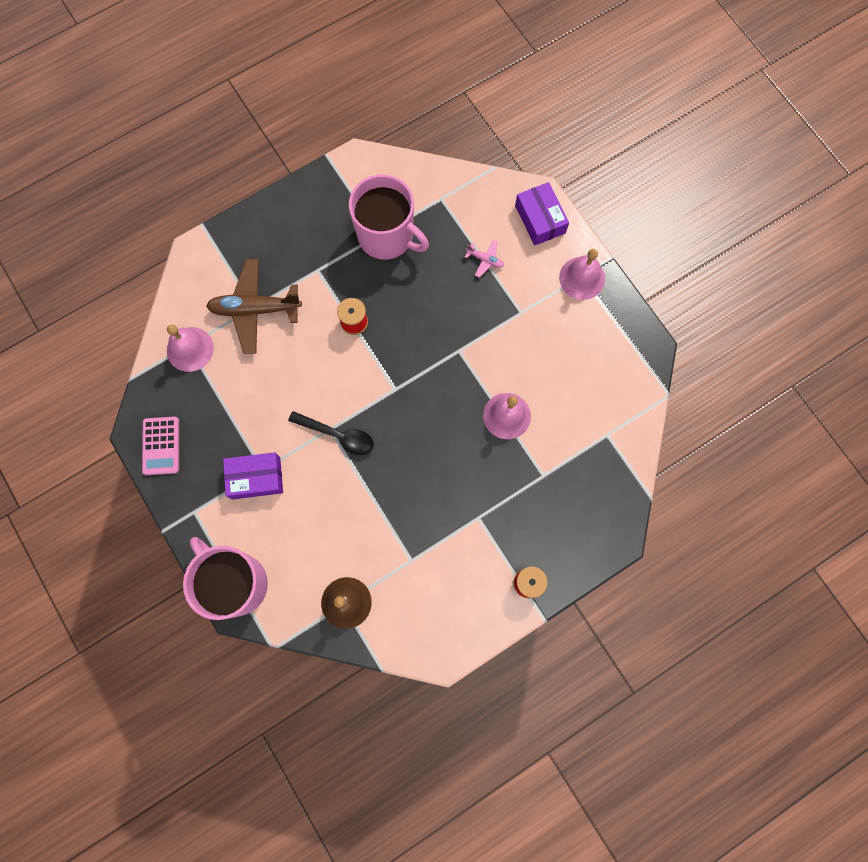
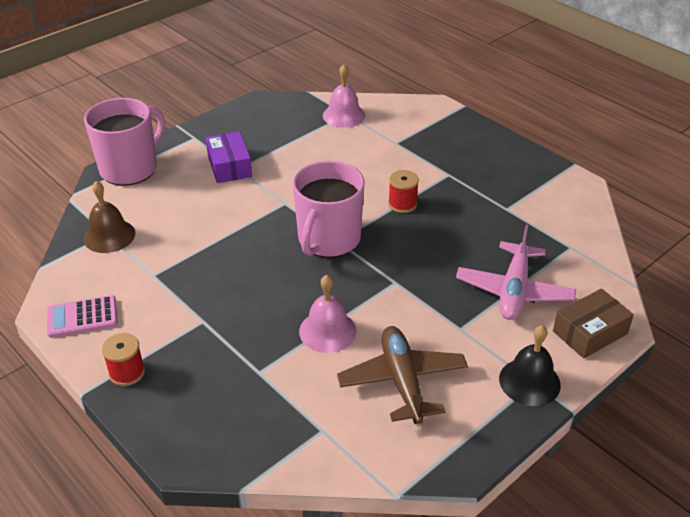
camera: 80 degrees right, 35 degrees down
(161, 446) = (252, 113): pink calculator -> pink calculator (82, 317)
(255, 309) = (393, 144): brown plane -> brown plane (402, 381)
(338, 435) = (279, 209): black spoon -> none
(387, 236) = (506, 214): pink mug -> pink mug (328, 239)
(485, 260) = (514, 290): pink plane -> pink plane, size x2.27
(540, 219) = (589, 332): purple box -> brown box
(582, 278) = (529, 381): pink bell -> black bell

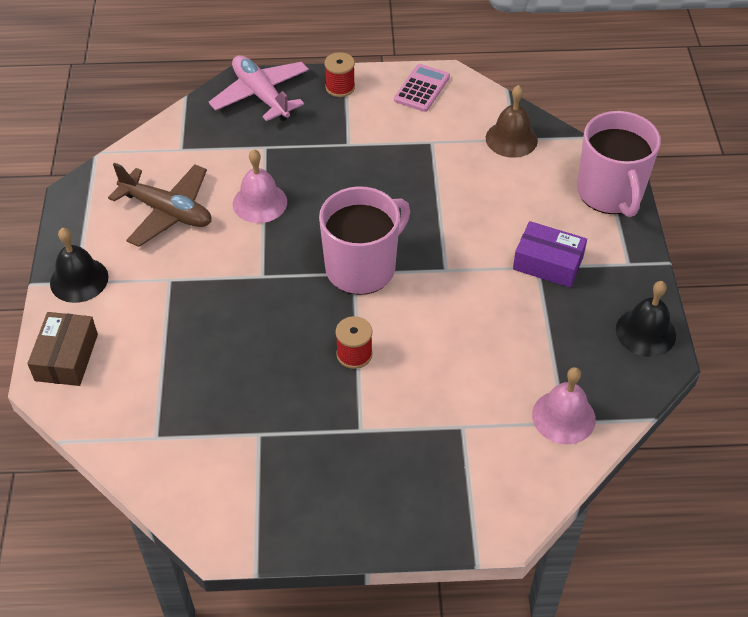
camera: 130 degrees right, 10 degrees up
(247, 113) = (645, 332): none -> black bell
(328, 239) = (362, 267): pink mug -> pink mug turned 75 degrees clockwise
(514, 290) = (162, 346): pink plane -> pink plane (261, 95)

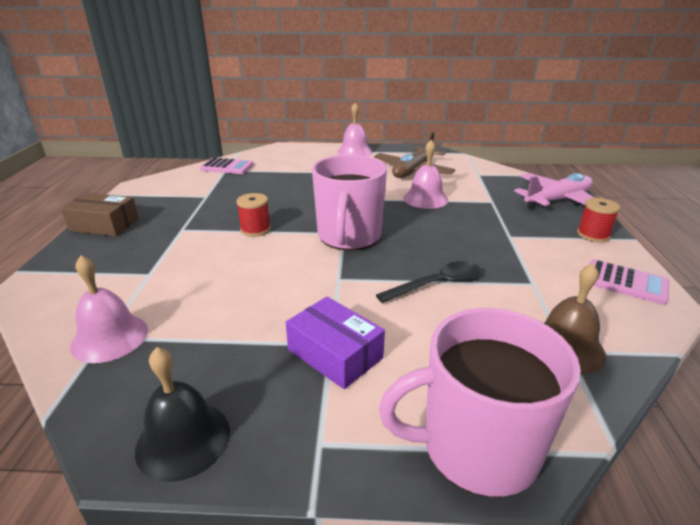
camera: 95 degrees right, 20 degrees down
(66, 357) = (296, 150): brown box -> brown box (104, 225)
(79, 280) = (354, 152): black bell -> pink bell
(141, 438) = (227, 167): none -> pink calculator
(362, 267) = (349, 236): pink mug -> pink mug turned 45 degrees clockwise
(443, 201) = (437, 284): none -> black spoon
(548, 263) = (335, 354): purple box -> purple box turned 75 degrees counterclockwise

